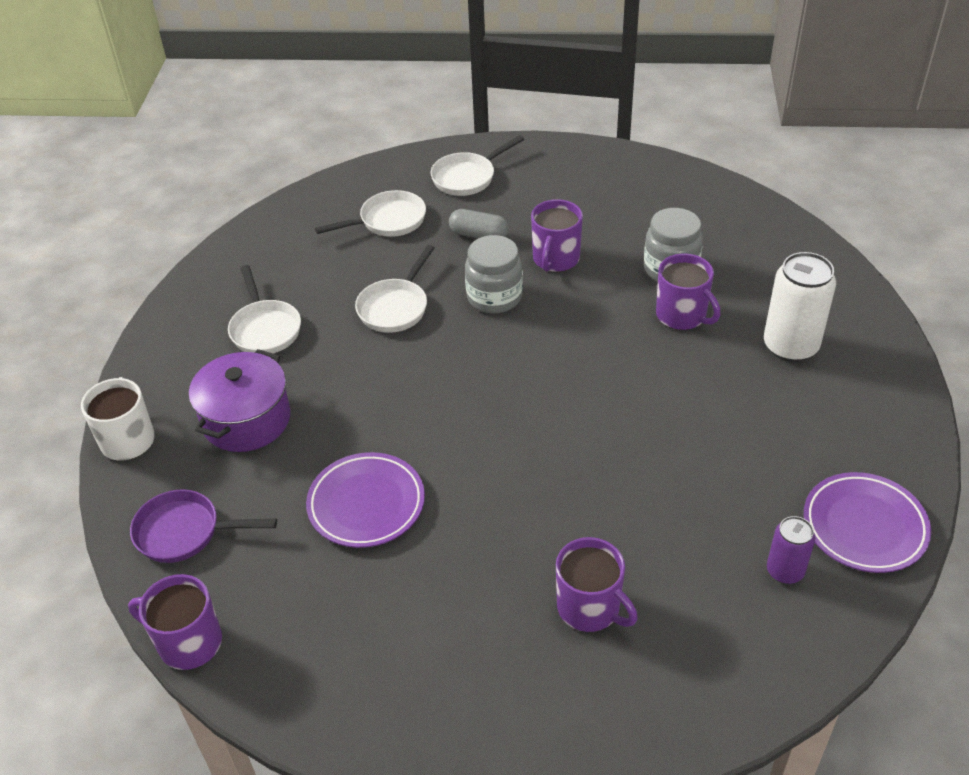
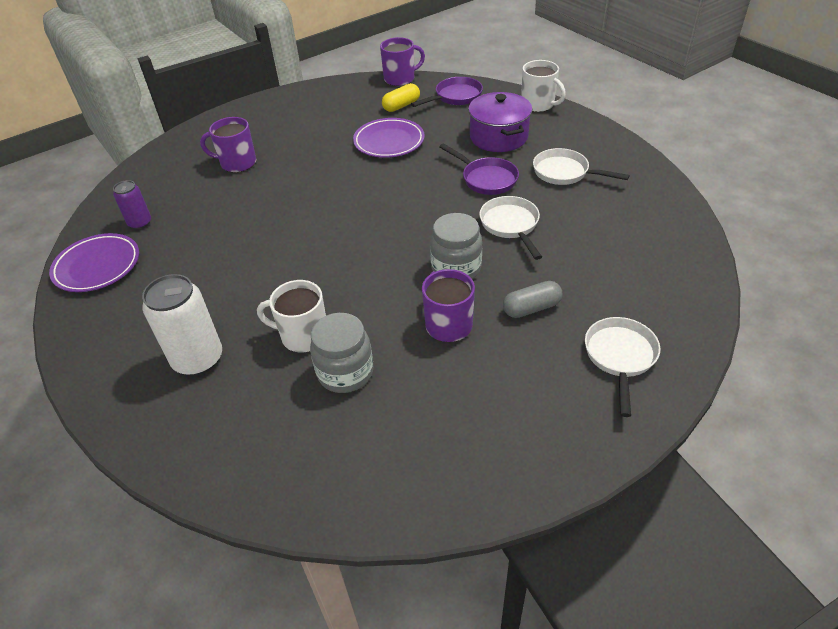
camera: 140 degrees right, 0 degrees up
(267, 569) = (401, 106): none -> yellow capsule
(342, 371) = (486, 179): none -> purple pan
(388, 221) = (613, 277): white pan -> none
(682, 315) = (303, 336): purple mug -> white mug

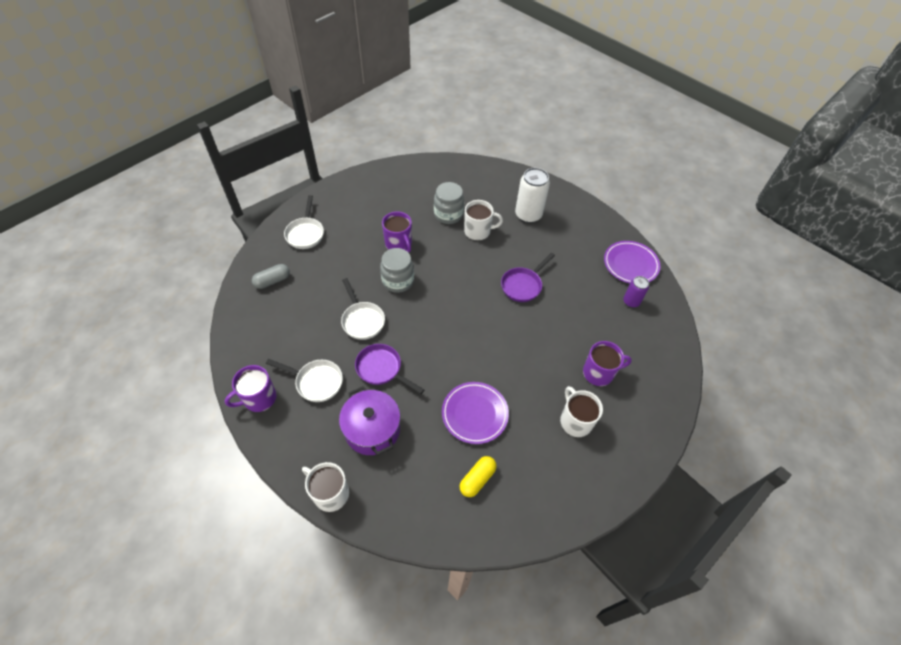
camera: 165 degrees right, 10 degrees up
(288, 132) = (575, 421): none -> white mug
(400, 79) = (492, 541): purple mug -> purple mug (259, 398)
(455, 97) = (421, 503): purple pan -> purple pan (523, 285)
(531, 308) = (351, 257): grey capsule -> grey capsule (272, 281)

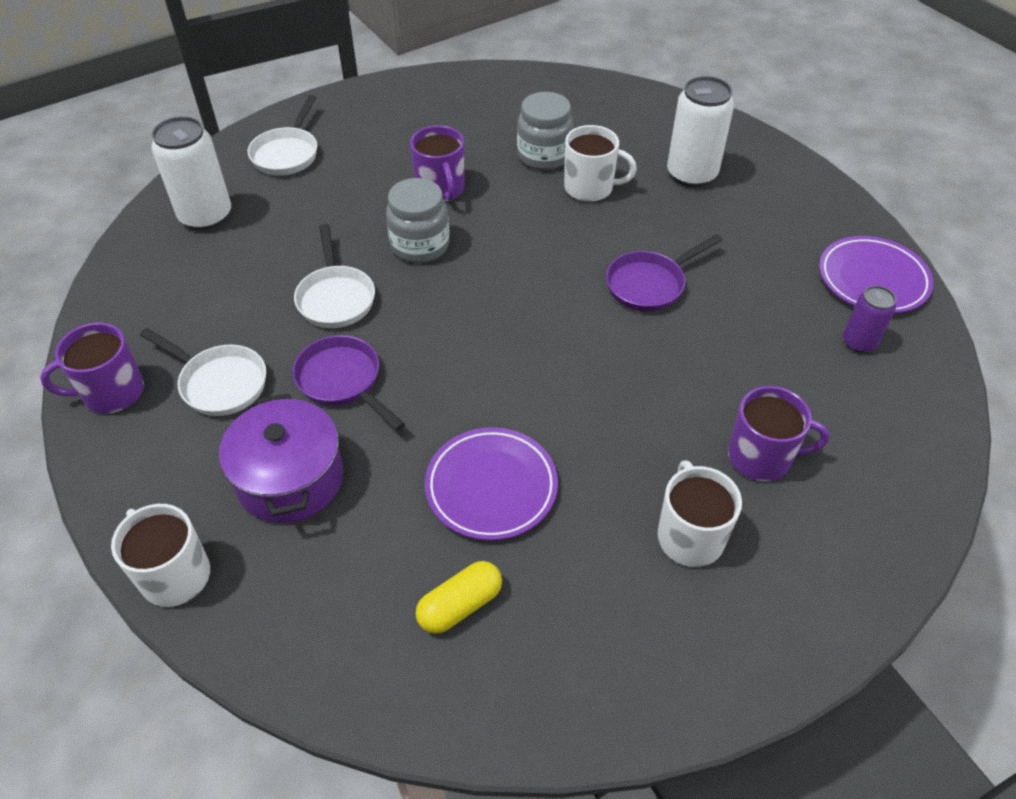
camera: 15 degrees right, 5 degrees down
(272, 281) = (206, 216): grey capsule -> white can

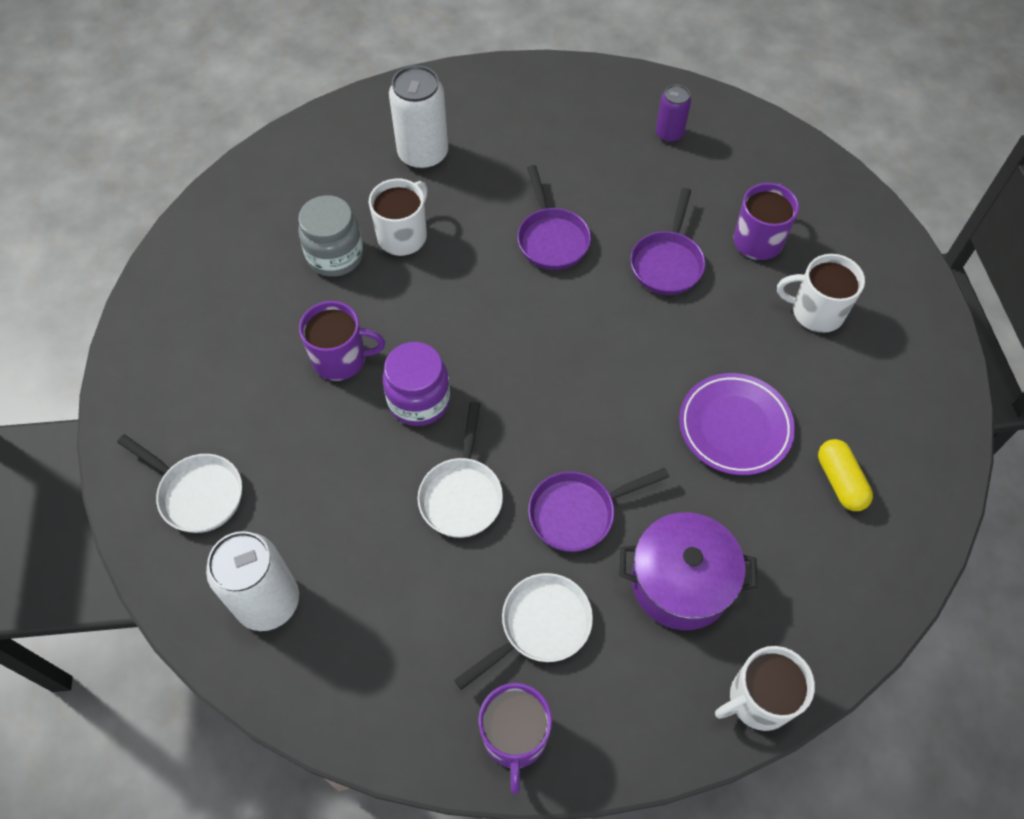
camera: 70 degrees left, 10 degrees up
(335, 298) = (462, 494): white pan -> white pan turned 90 degrees clockwise
(420, 245) = (419, 400): grey jar -> purple jar
(676, 381) = (667, 263): none -> purple pan
(872, 279) = (607, 95): purple plate -> none

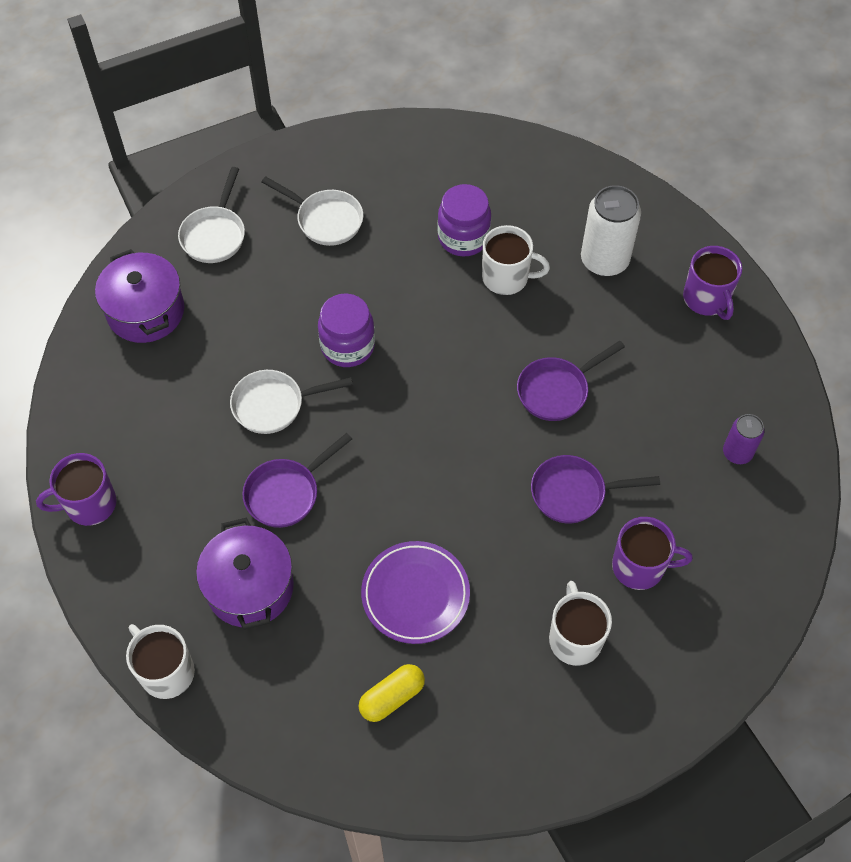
camera: 70 degrees right, 0 degrees up
(268, 601) = (146, 311): white can -> purple pot
(335, 256) = (463, 238): grey jar -> purple jar
(341, 359) = (365, 279): purple mug -> purple mug (706, 299)
(539, 626) = (180, 494): white pan -> white pan (325, 220)
(578, 513) = (286, 493): purple pan -> purple pan turned 90 degrees counterclockwise

